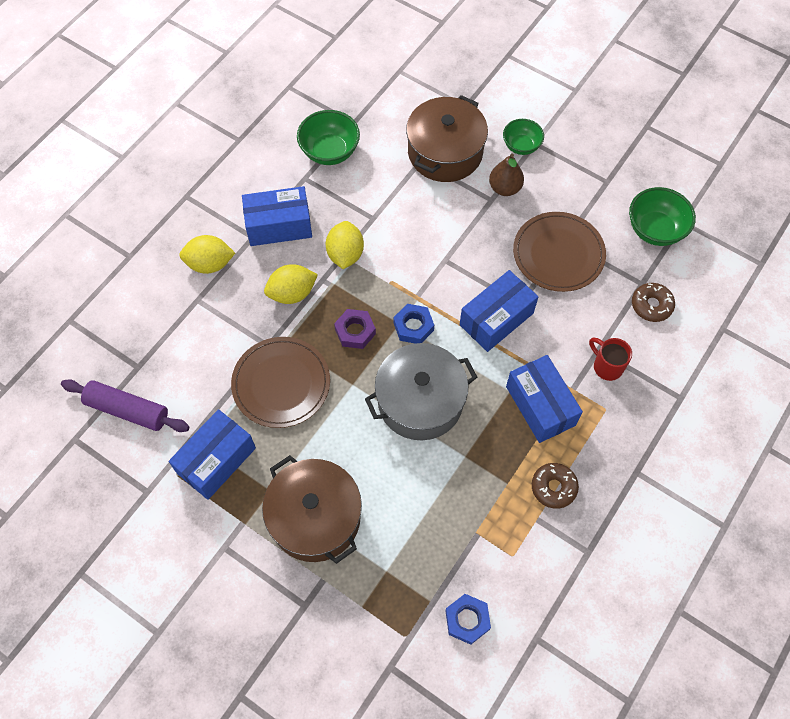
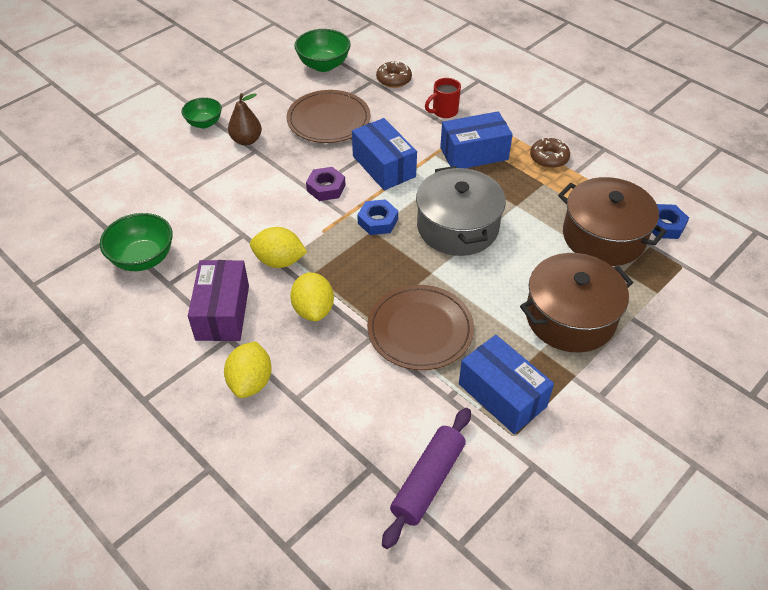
camera: 80 degrees left, 15 degrees down
(279, 226) = (222, 312): blue box -> purple box
(355, 331) = (372, 264): purple nut -> purple nut (326, 188)
(445, 152) = (187, 173): brown pot -> brown pot (603, 237)

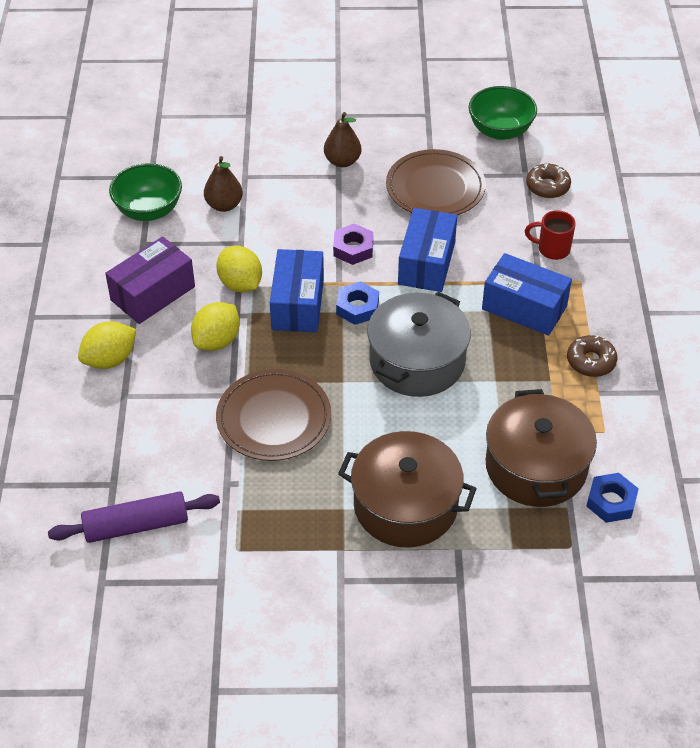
camera: 45 degrees right, 0 degrees up
(198, 218) = (224, 205): none -> brown pear
(204, 123) = (328, 123): green bowl -> none
(502, 395) = (267, 515): blue box -> blue box (298, 304)

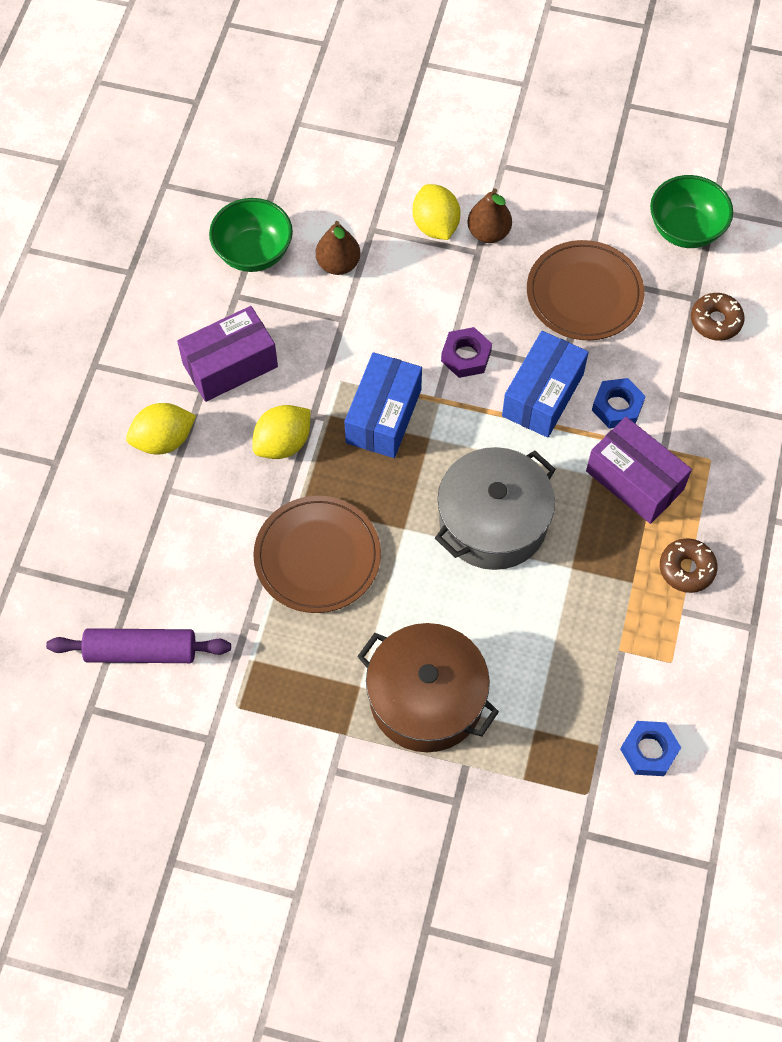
camera: 15 degrees right, 15 degrees up
(240, 284) = (328, 375): yellow lemon -> yellow lemon (435, 226)
(357, 307) = (448, 436): blue nut -> blue nut (617, 407)
(524, 307) = (634, 480): blue box -> purple box
(536, 466) = (581, 687): brown pot -> none
(552, 249) = (692, 409): red mug -> none

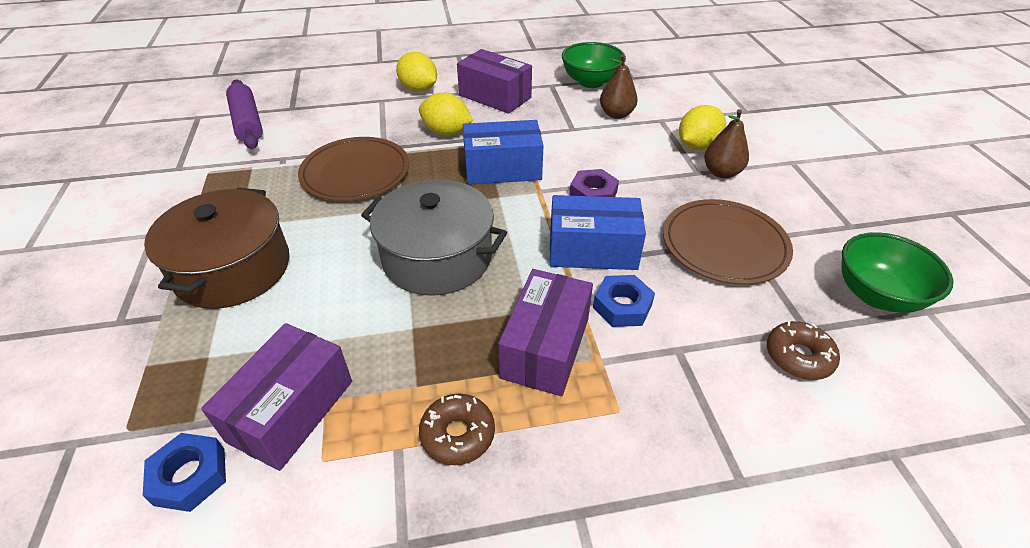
camera: 65 degrees right, 20 degrees down
(618, 675) = (291, 410): none -> purple box

